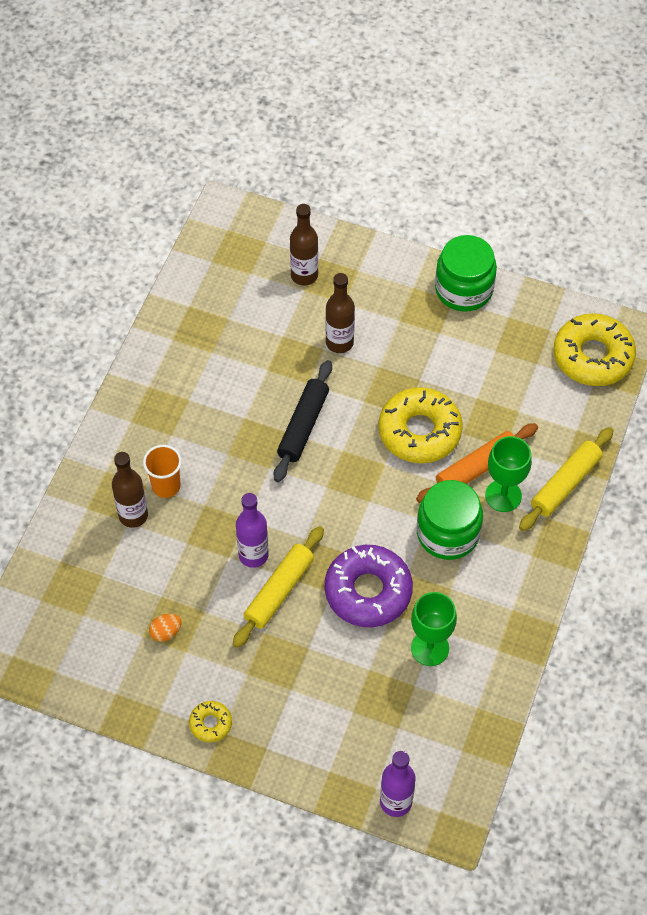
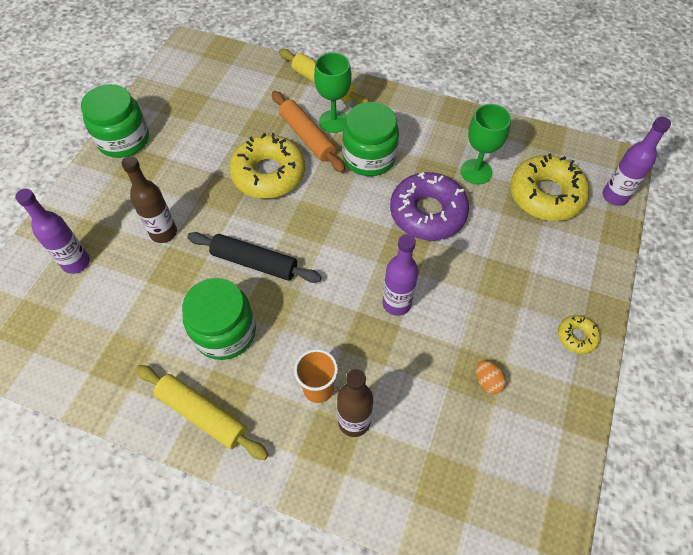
camera: 90 degrees left, 0 degrees up
(226, 406) = (225, 332): none -> green jar
(279, 591) = (433, 281): yellow rolling pin -> yellow rolling pin (202, 414)
(304, 275) = (76, 262): brown bottle -> purple bottle
(593, 356) = (208, 63): yellow donut -> yellow donut (546, 195)

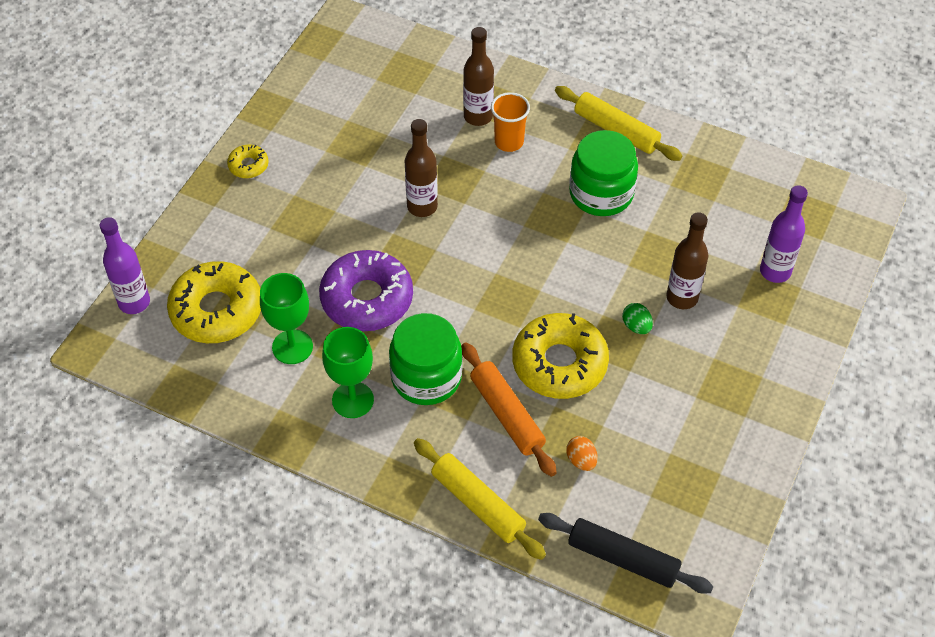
camera: 175 degrees left, 5 degrees down
(124, 140) = (760, 429): green jar -> none
(205, 206) = (636, 326): none -> green egg
(254, 262) = (573, 257): black rolling pin -> black rolling pin (623, 559)
(334, 121) = (468, 437): green goblet -> green goblet (353, 400)
(396, 303) = (422, 206): purple bottle -> brown bottle
(487, 381) = (348, 137): orange egg -> orange egg (581, 460)

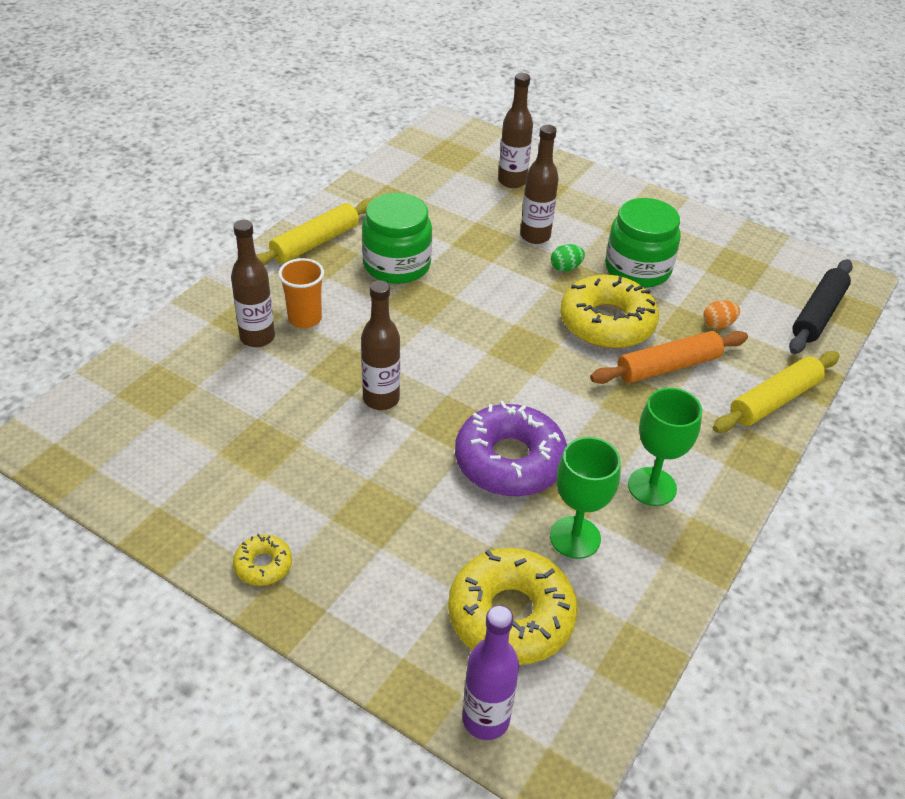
camera: 85 degrees left, 10 degrees down
(426, 377) = (622, 421): green jar -> green jar (637, 269)
(775, 271) = (512, 181): purple bottle -> brown bottle

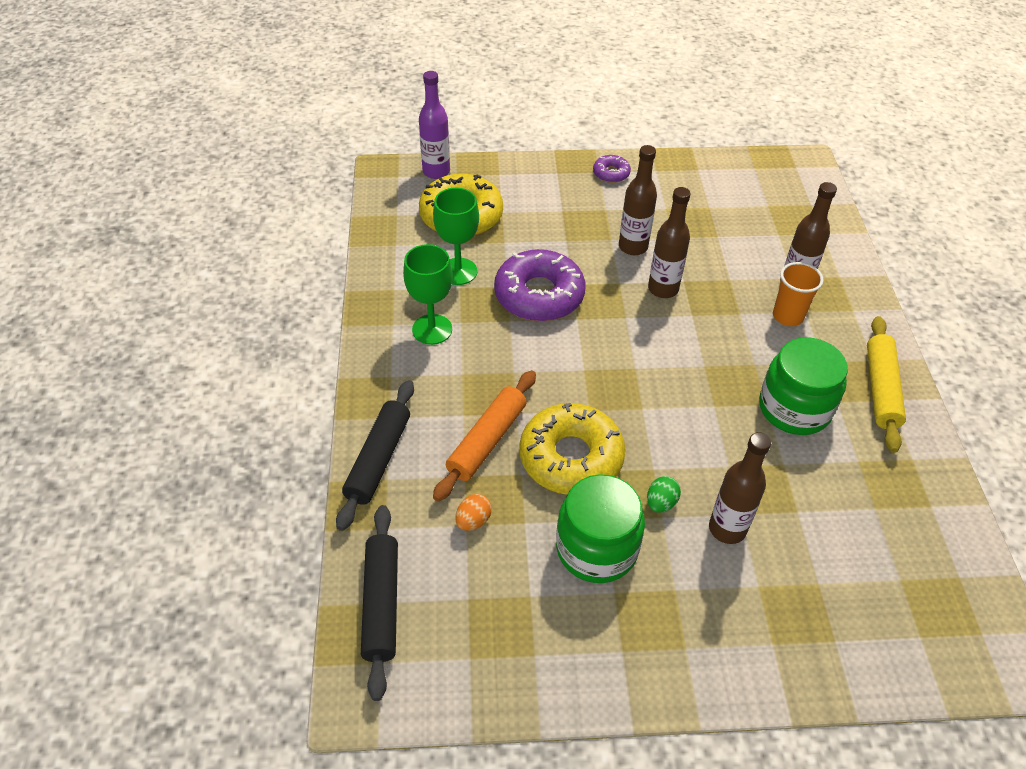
camera: 145 degrees right, 5 degrees up
(263, 565) = (611, 173): yellow donut -> purple donut
(512, 181) = (834, 605): brown bottle -> brown bottle (633, 247)
(774, 400) = (378, 459): yellow rolling pin -> black rolling pin

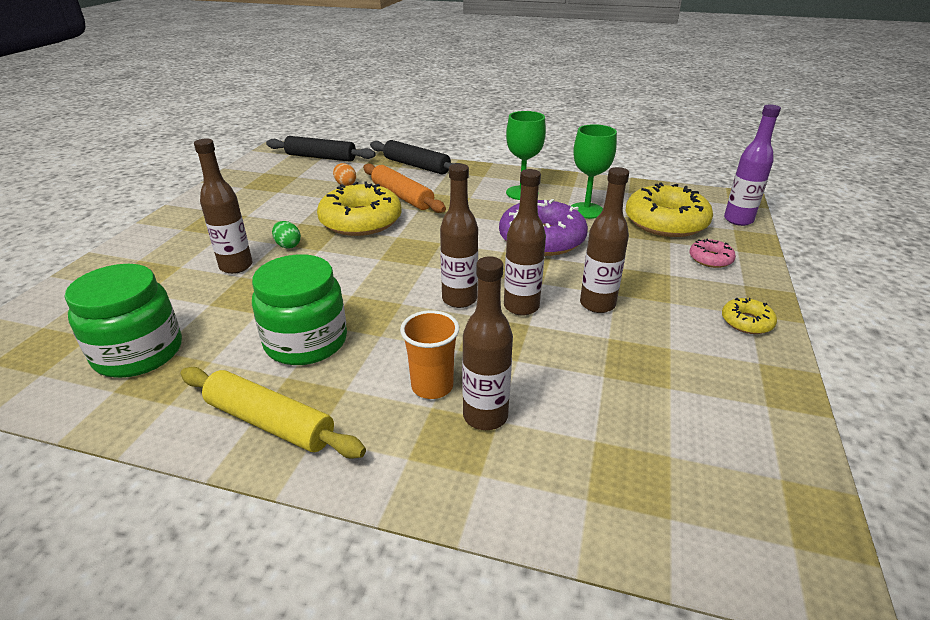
camera: 110 degrees right, 15 degrees down
(523, 189) = (710, 259): none -> pink donut
(596, 549) = (282, 215): green jar -> green jar (138, 353)
(611, 173) = (746, 322): purple donut -> yellow donut
(676, 329) = (459, 299): none -> brown bottle

